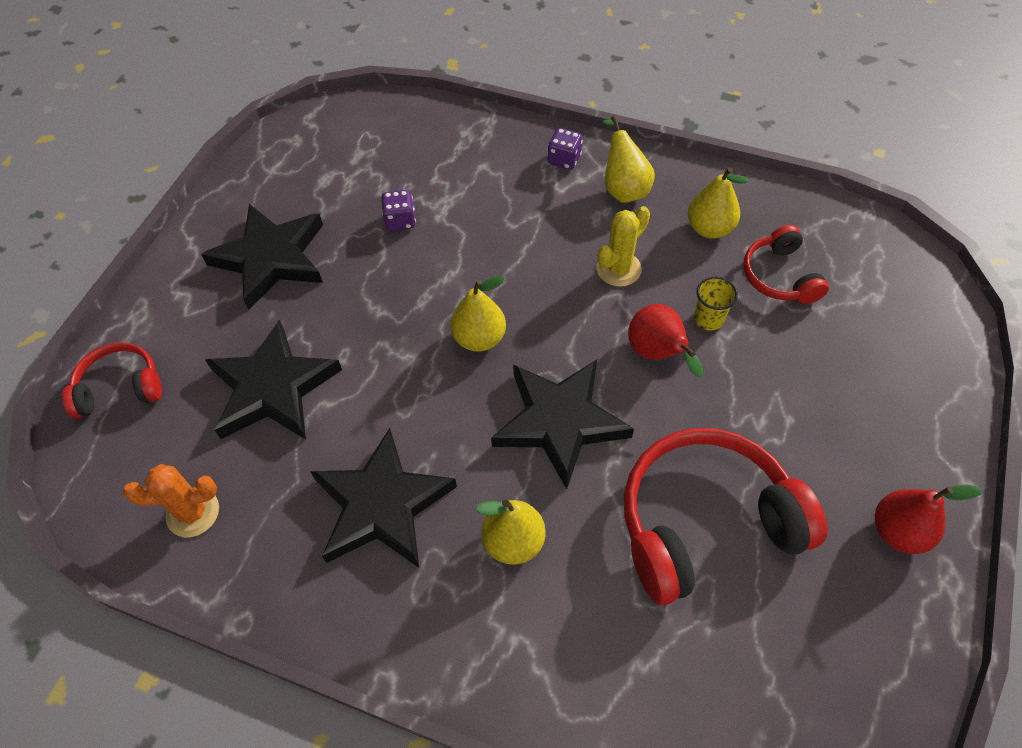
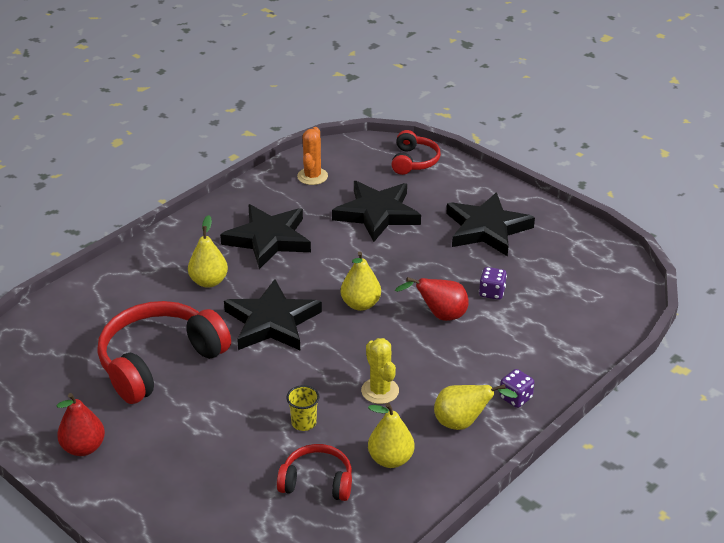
camera: 110 degrees right, 20 degrees down
(657, 354) = (291, 384): red pear -> red pear (440, 315)
(705, 522) = (159, 361): red headphones -> red headphones turned 135 degrees counterclockwise

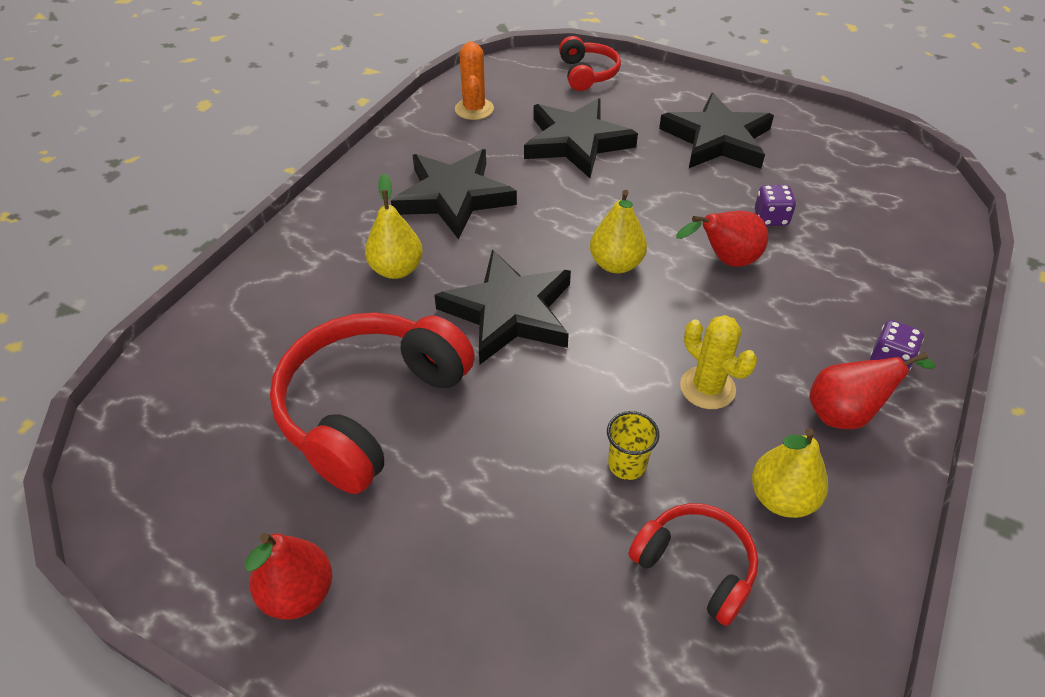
camera: 15 degrees left, 10 degrees up
(317, 481) = (696, 566): red headphones -> red headphones turned 45 degrees clockwise
(463, 423) = (846, 413): yellow pear -> red pear

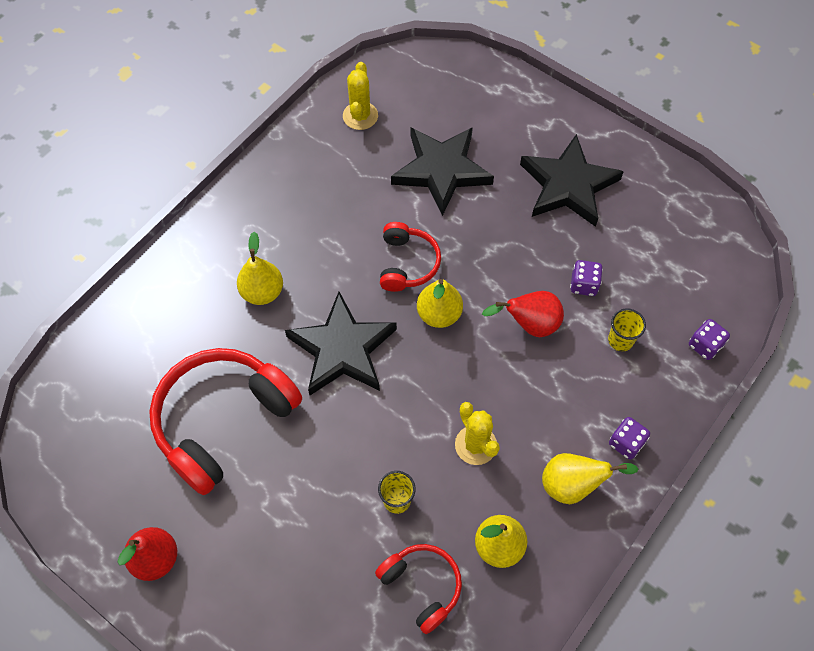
camera: 10 degrees right, 15 degrees up
(453, 197) = (322, 220): black star -> none
(474, 109) = (360, 116): orange cactus -> yellow cactus
(587, 74) = (474, 83): red headphones -> red headphones (407, 263)
(835, 262) = (620, 340): none -> yellow cup
(846, 413) = (573, 485): red pear -> yellow pear
(931, 255) = (705, 345): none -> purple dice

